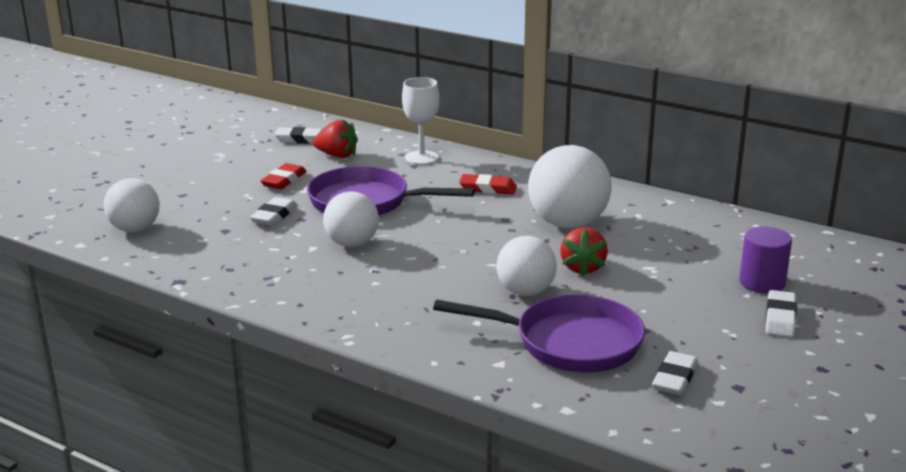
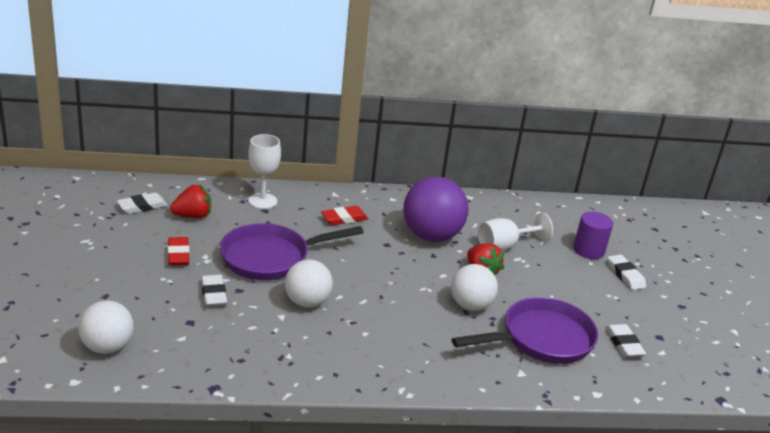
camera: 40 degrees left, 5 degrees up
(568, 224) = (431, 236): white ball -> purple ball
(648, 252) = (504, 246): none -> white goblet

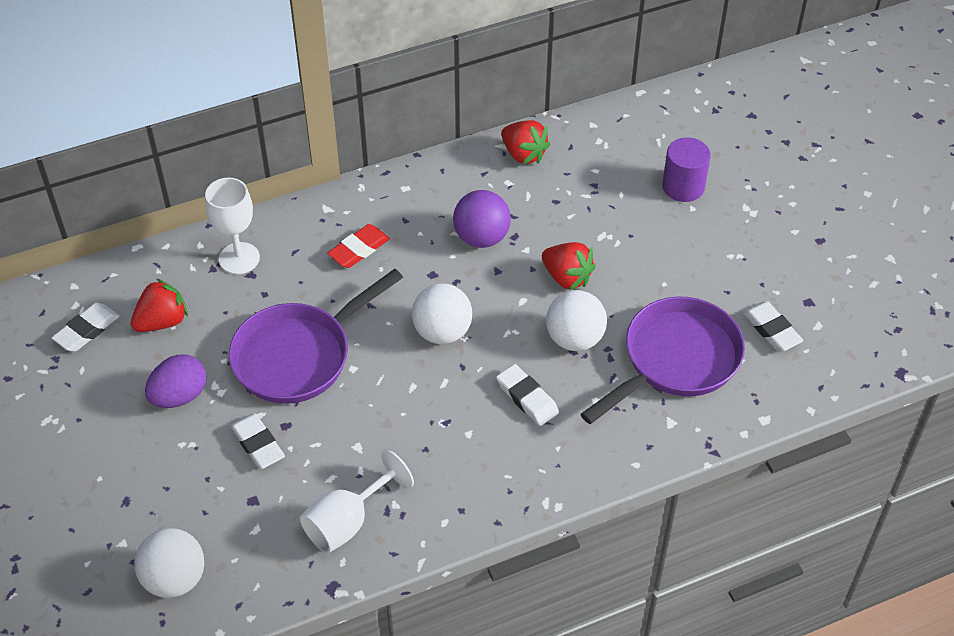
camera: 15 degrees left, 20 degrees up
(178, 254) = (179, 396): red eraser -> purple egg
(307, 302) = (378, 412): white ball -> white ball (442, 332)
(431, 236) = (481, 237): purple ball -> purple ball, size x0.65
(482, 205) = (523, 154): none -> red strawberry
(504, 246) = (578, 220): white goblet -> white goblet (347, 522)
(625, 275) = (740, 214): white eraser -> white eraser (527, 398)

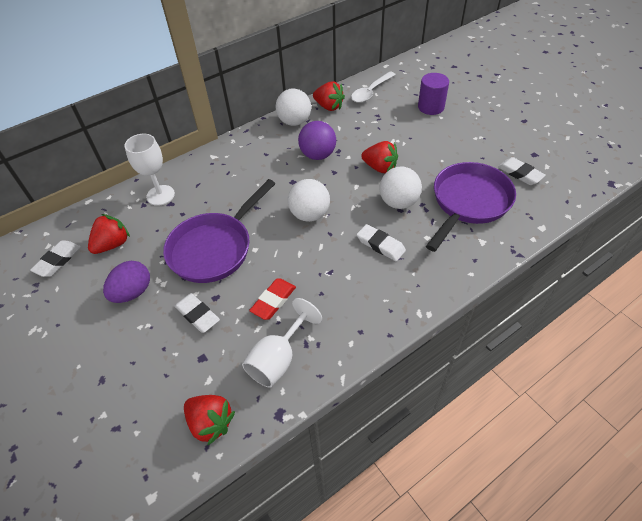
camera: 10 degrees left, 0 degrees up
(175, 579) = (150, 436): white ball -> white ball (294, 122)
(248, 579) = (211, 423): none -> red strawberry
(359, 249) = (240, 176): red eraser -> red eraser (273, 301)
(598, 139) = (370, 92): none -> white spoon

